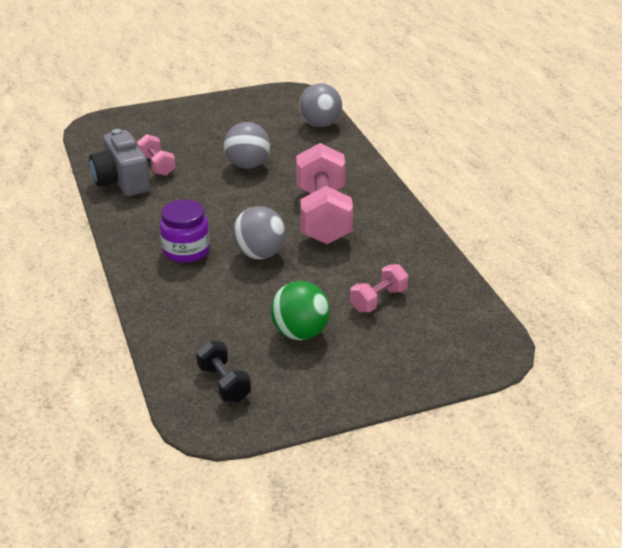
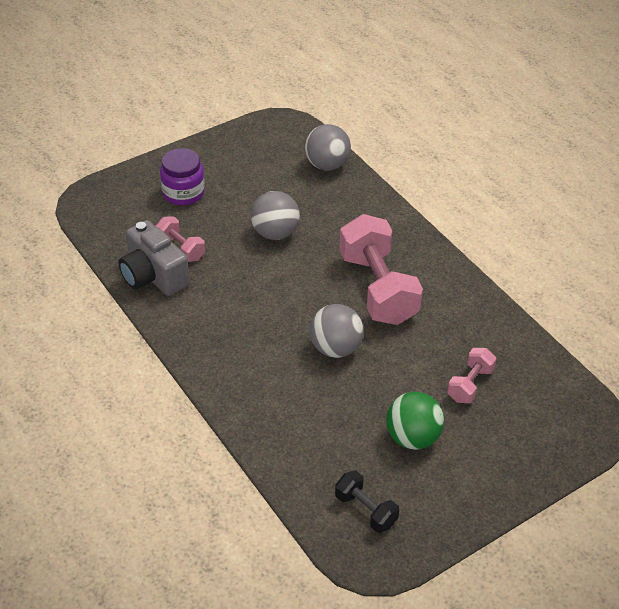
camera: 15 degrees left, 10 degrees up
(186, 250) = (260, 356): purple jar -> purple jar (183, 193)

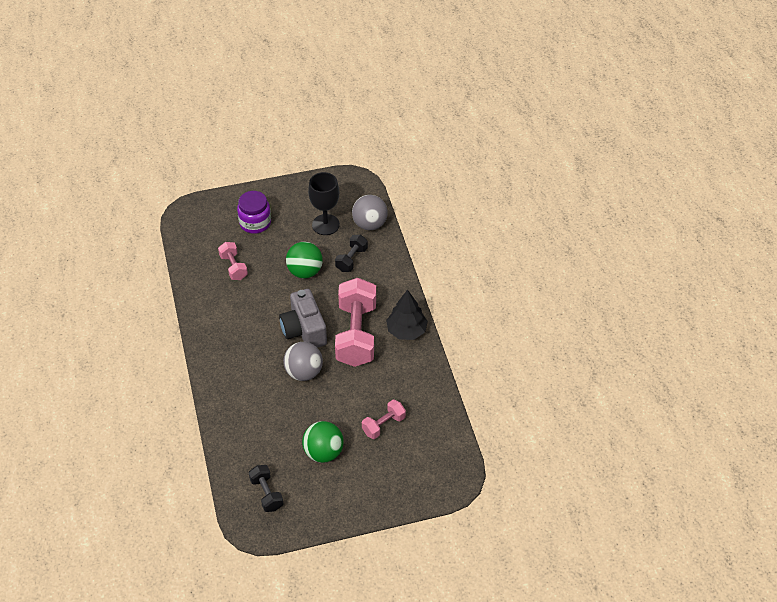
camera: 20 degrees right, 5 degrees up
(153, 276) = (205, 284): grey camera -> grey camera (304, 330)
(273, 177) = (325, 225): none -> black goblet
(275, 233) = (305, 271): grey ball -> green ball
(325, 207) = (351, 259): none -> black dumbbell
(436, 270) = (406, 331): none -> black tree

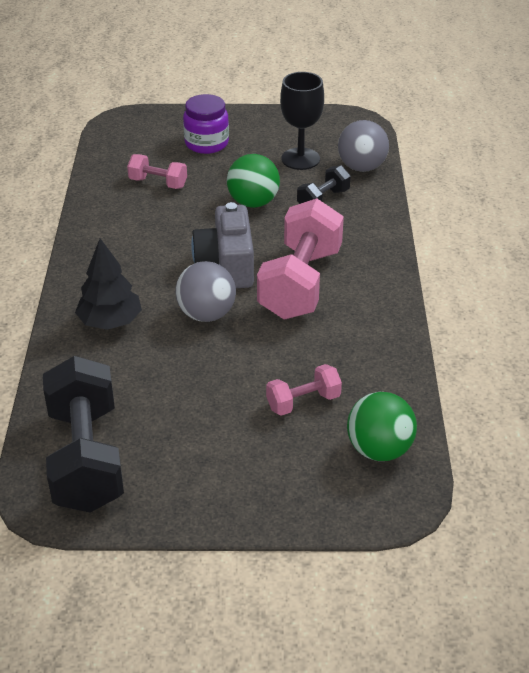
camera: 15 degrees right, 10 degrees down
(233, 267) = (158, 183): pink dumbbell -> pink dumbbell turned 60 degrees counterclockwise
(266, 494) = (86, 458): black dumbbell -> black dumbbell, size x2.04
(323, 452) = (196, 420): green ball -> green ball (379, 449)
(406, 331) = (376, 291): black tree -> black tree (110, 322)

